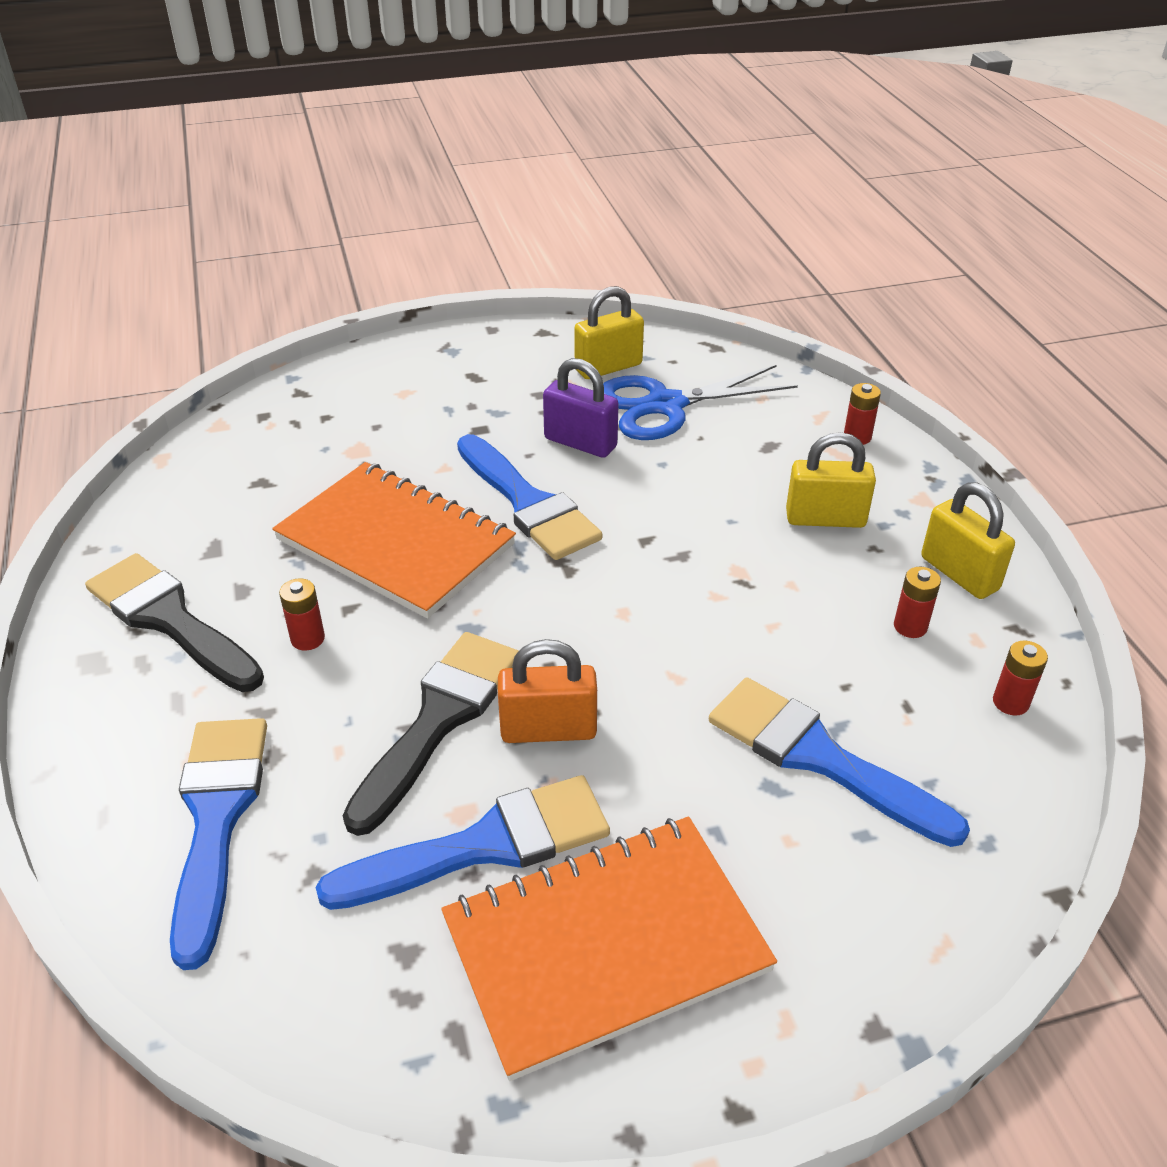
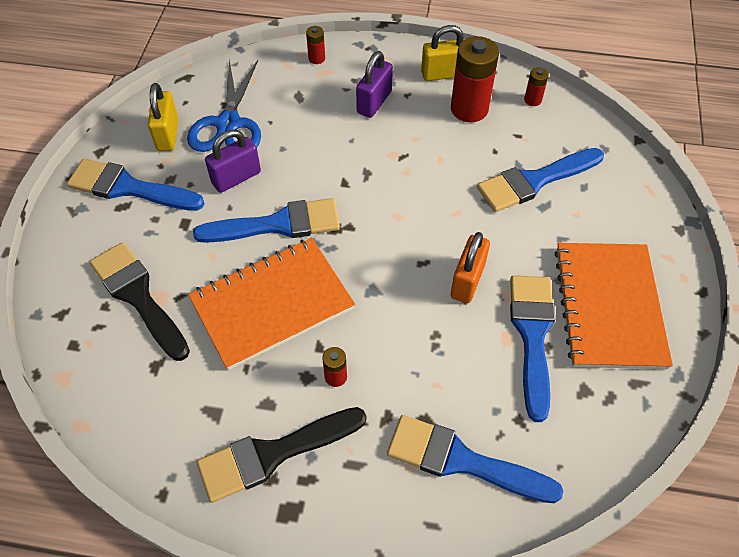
camera: 65 degrees left, 15 degrees up
(439, 719) = (436, 328): black brush -> black brush (138, 296)
(504, 370) = (128, 188): none -> blue brush
(825, 519) = (374, 102): yellow padlock -> purple padlock
(910, 626) = (469, 109): red battery -> red battery, size x2.13

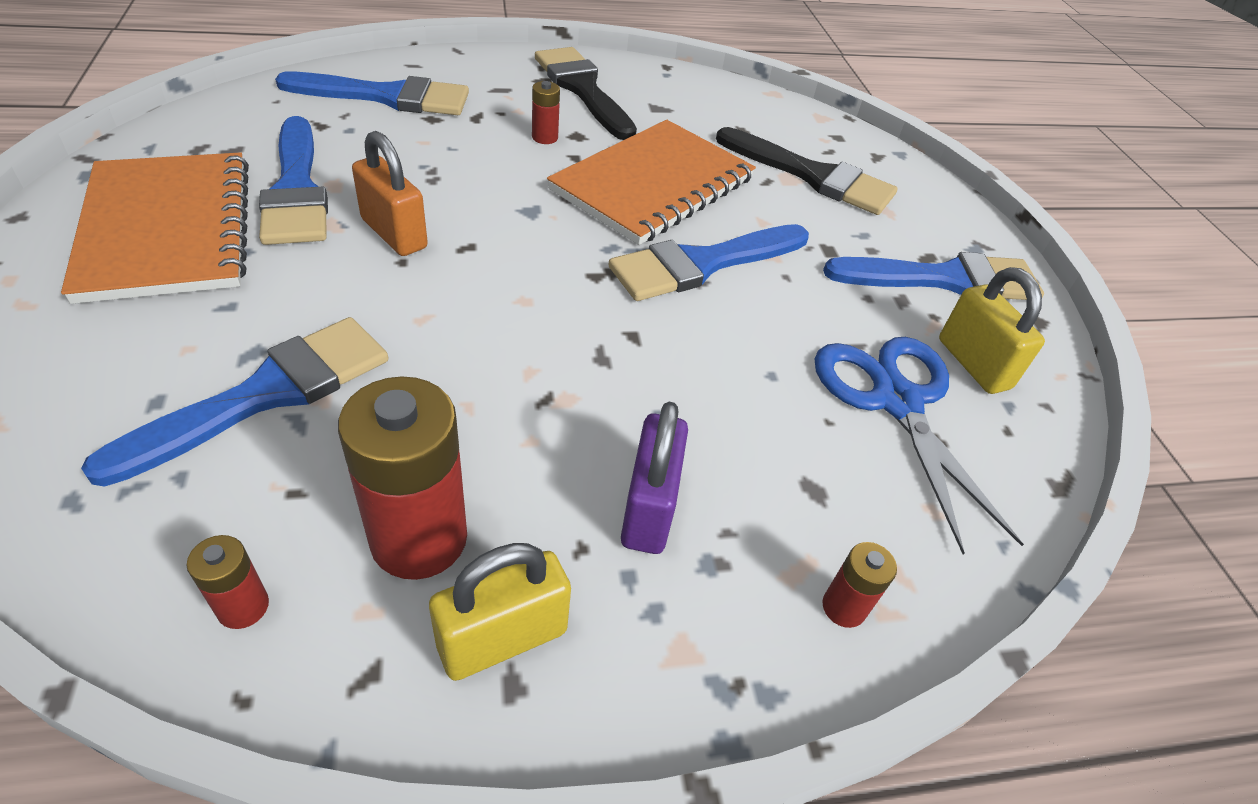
camera: 155 degrees right, 10 degrees down
(236, 178) = (809, 315): purple padlock -> none
(273, 454) = (582, 89): black brush -> black brush turned 75 degrees counterclockwise
(467, 281) = (394, 234): orange padlock -> orange padlock turned 45 degrees counterclockwise

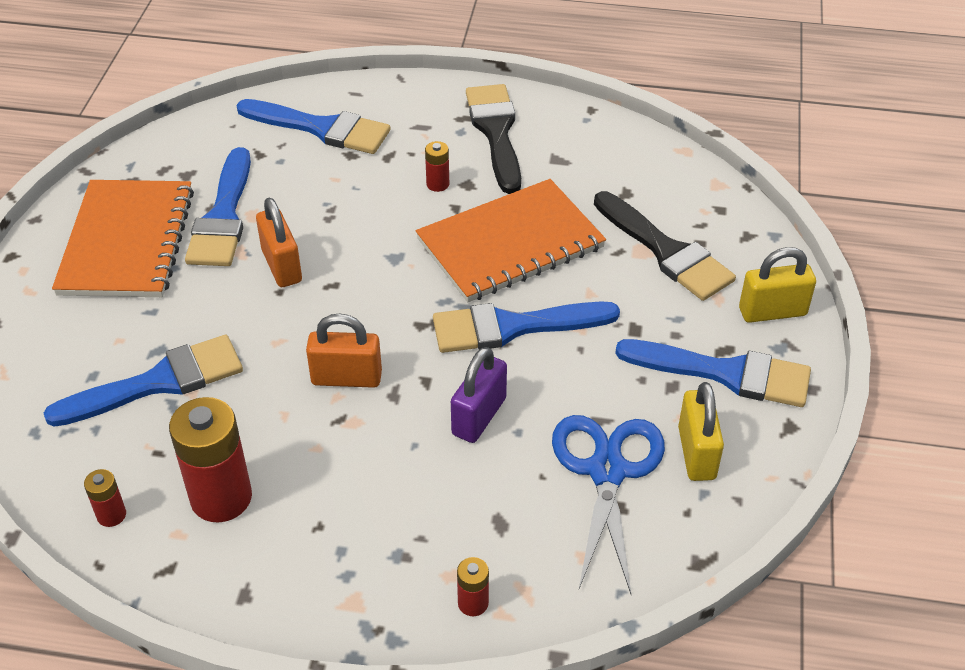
camera: 25 degrees right, 0 degrees up
(502, 639) = (248, 568): yellow padlock -> yellow padlock (772, 312)
(533, 347) = (346, 378): none -> orange padlock
(649, 509) = (374, 510): purple padlock -> purple padlock (479, 416)

